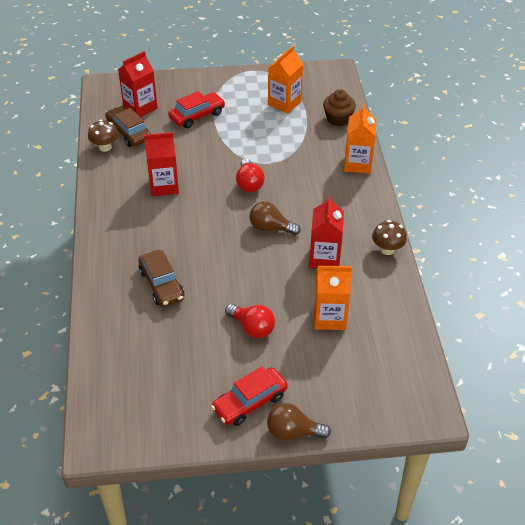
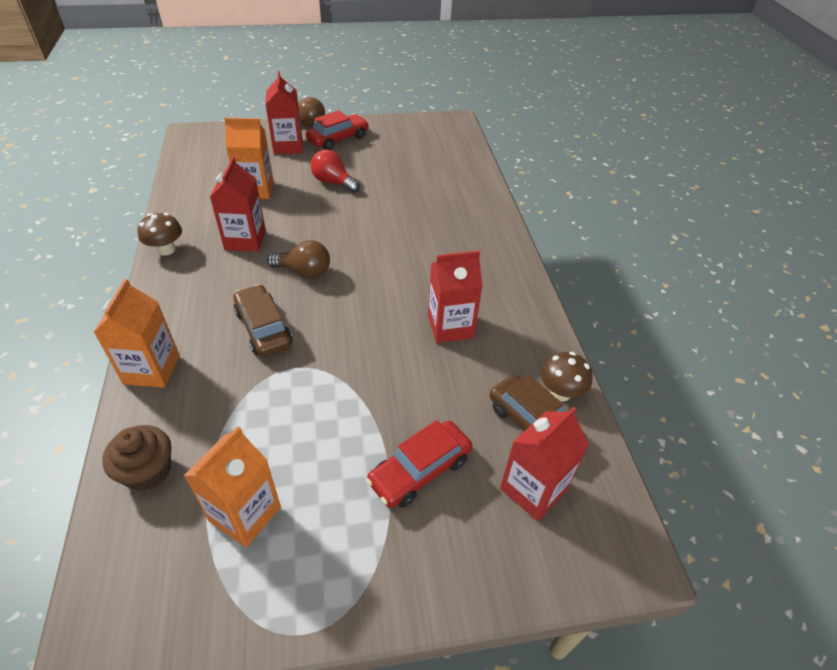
camera: 175 degrees right, 0 degrees up
(161, 284) = (427, 215): brown car -> brown car (264, 328)
(249, 184) = (328, 332): red light bulb -> none
(308, 387) = (288, 146): none -> red carton

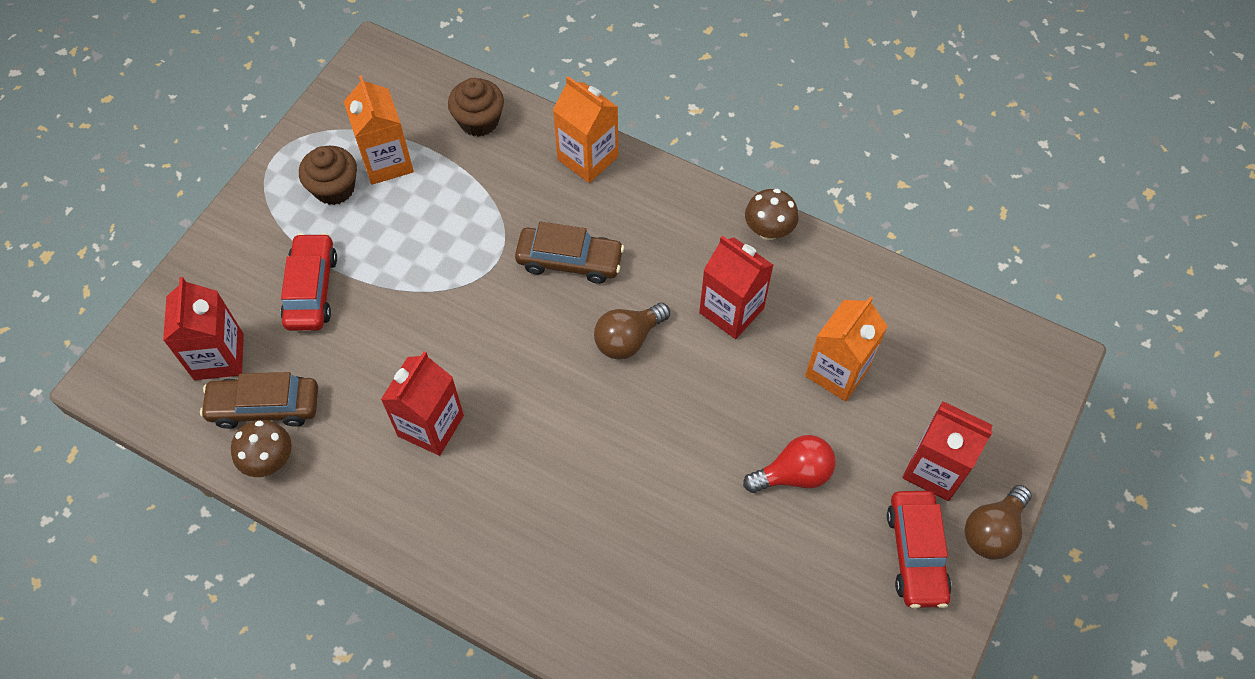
camera: 130 degrees right, 15 degrees up
(306, 536) = (334, 188): none -> brown cupcake

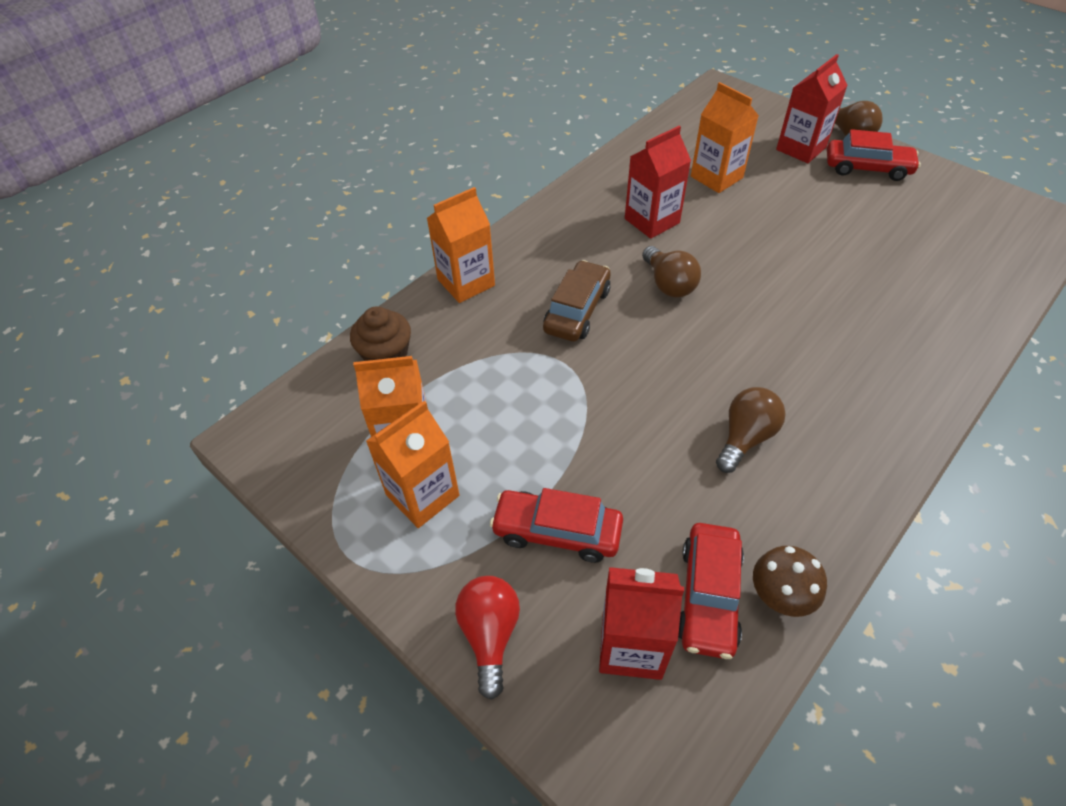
camera: 75 degrees left, 10 degrees down
(265, 406) = (708, 596): brown car -> red car
(334, 188) = (422, 495): brown cupcake -> orange carton
(431, 425) = (745, 437): red carton -> brown light bulb
(768, 230) = (580, 189): brown mushroom -> none
(793, 474) = (804, 213): red light bulb -> red light bulb (490, 634)

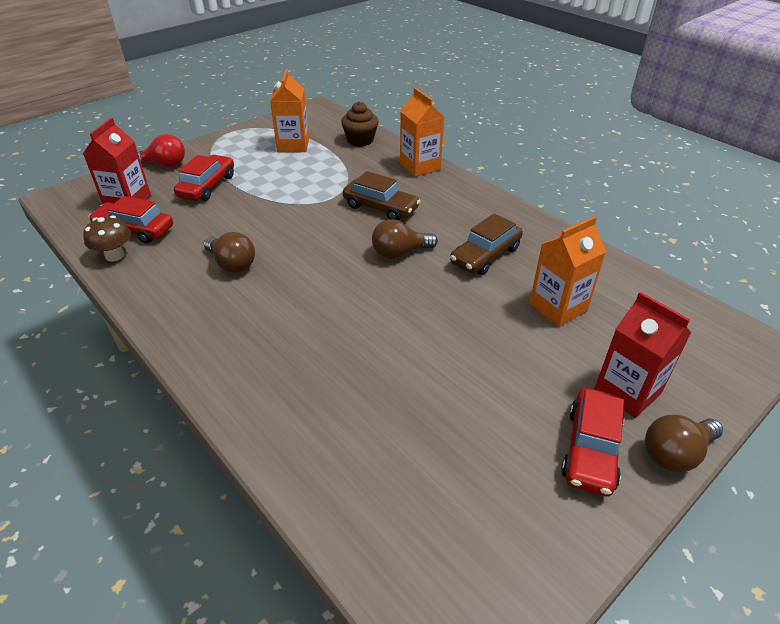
camera: 95 degrees right, 10 degrees down
(422, 495) = (254, 149): orange carton -> none
(652, 221) = (485, 255): red carton -> brown car

